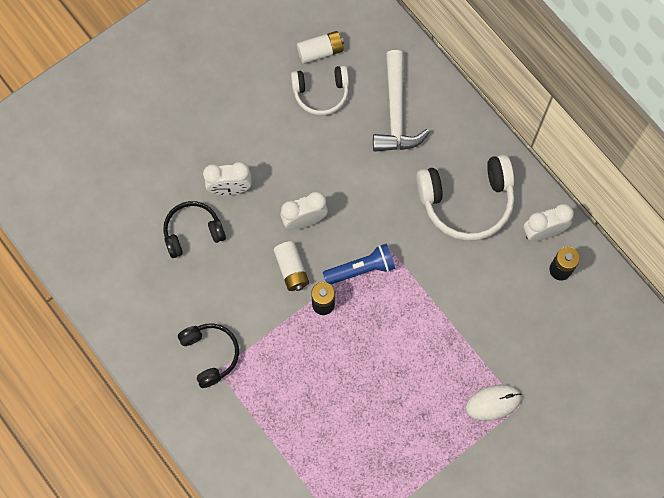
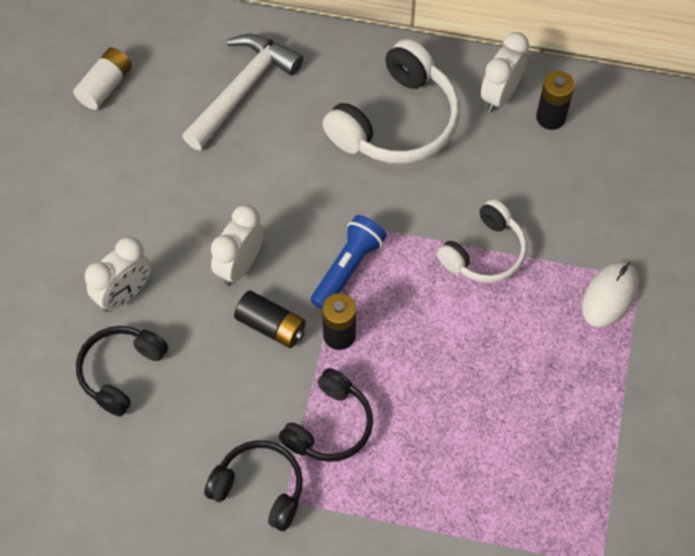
camera: 40 degrees left, 10 degrees down
(275, 350) = (330, 426): none -> black headphones
(291, 269) = (271, 326): white battery -> black battery
(321, 93) = (143, 126): white headphones -> white headphones (485, 253)
(396, 113) = (243, 89): white hammer -> white hammer turned 105 degrees counterclockwise

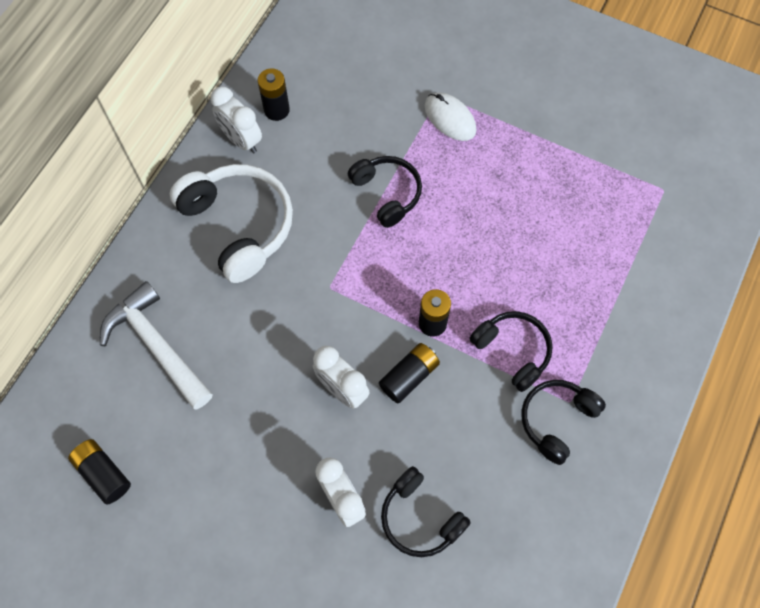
camera: 75 degrees left, 5 degrees up
(105, 86) = (103, 473): white battery -> black battery
(347, 268) = (371, 301): blue flashlight -> none
(485, 253) = (387, 193): white headphones -> black headphones

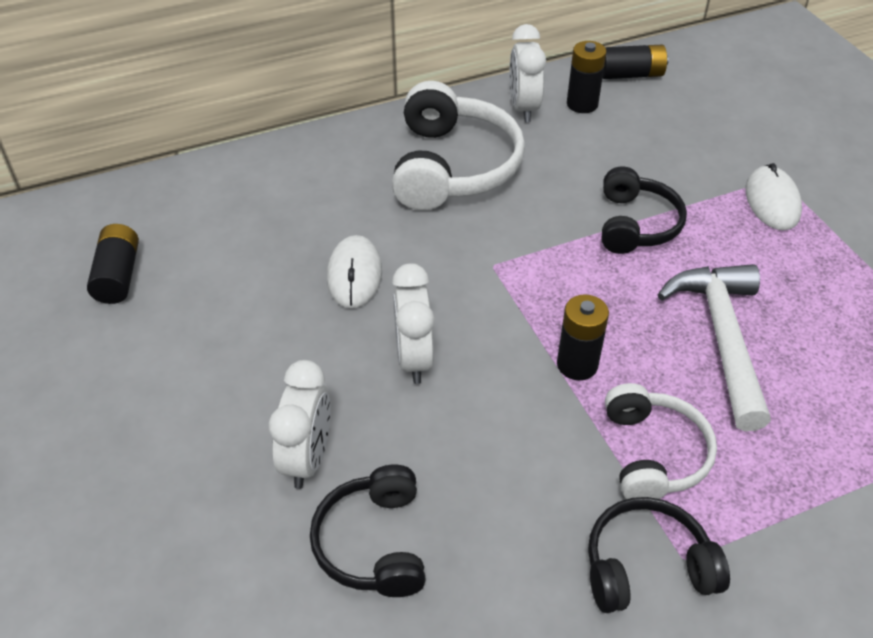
camera: 40 degrees right, 20 degrees down
(156, 345) = (277, 210): white hammer -> white hammer (721, 338)
(254, 357) = (354, 275): none -> white mouse
(409, 376) = (500, 396): black battery -> black battery (631, 75)
(513, 351) = (654, 454): black headphones -> white headphones

